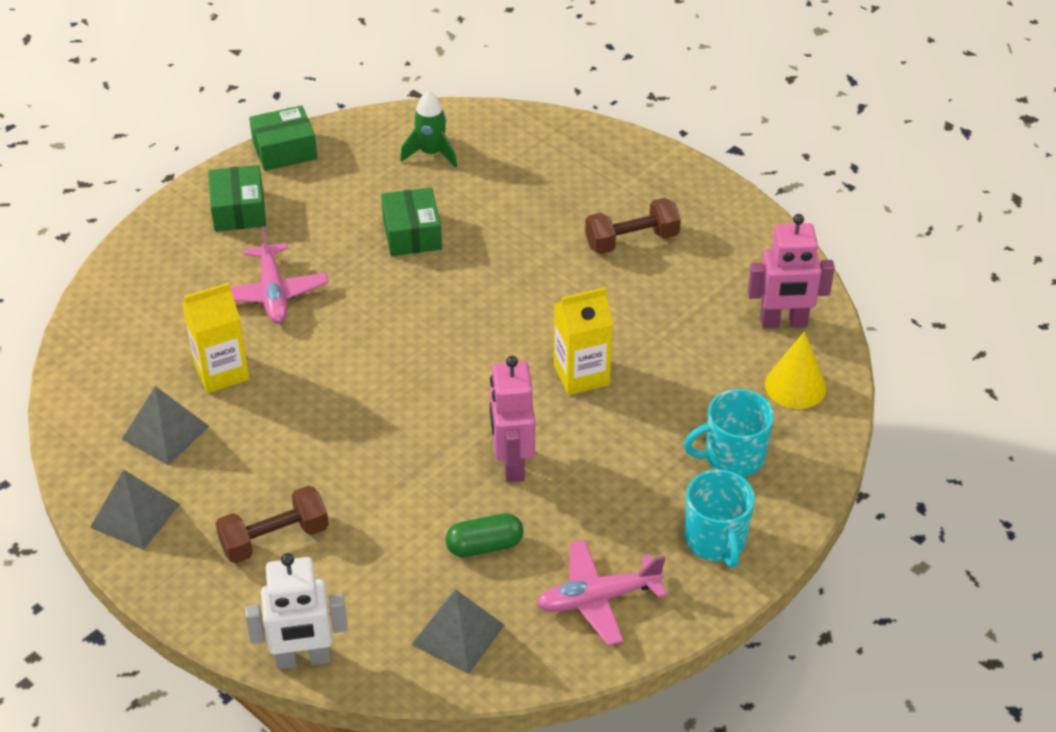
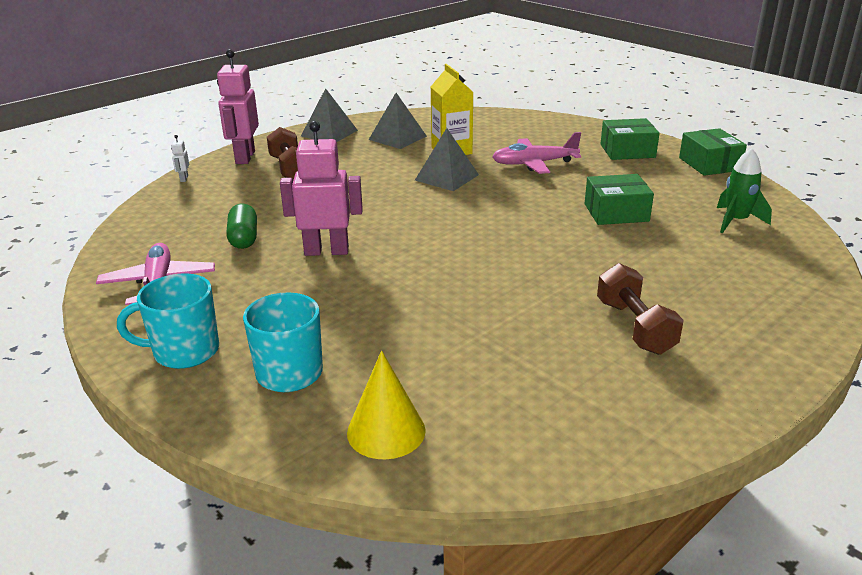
camera: 95 degrees right, 15 degrees down
(303, 659) = (184, 179): white robot -> white robot, size x0.41
(458, 634) = (166, 227): grey pyramid -> grey pyramid (447, 177)
(581, 375) = (427, 287): yellow carton -> none
(783, 322) = (500, 433): pink robot -> pink robot (245, 157)

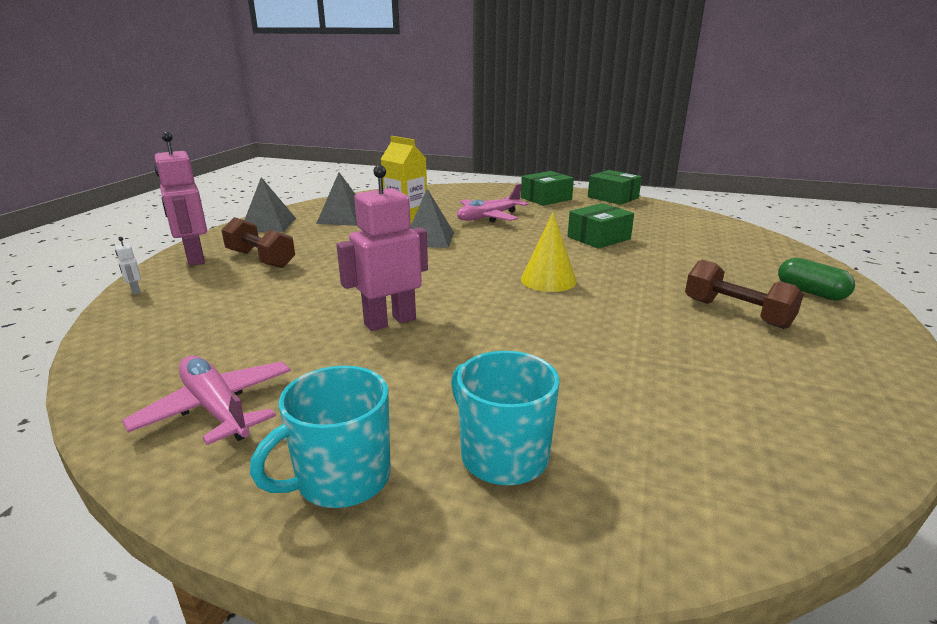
camera: 30 degrees left, 5 degrees down
(243, 238) = (278, 331): green capsule -> green capsule (811, 292)
(386, 431) = (687, 481): yellow cone -> yellow cone (548, 280)
(736, 221) = (684, 228): green rocket -> none

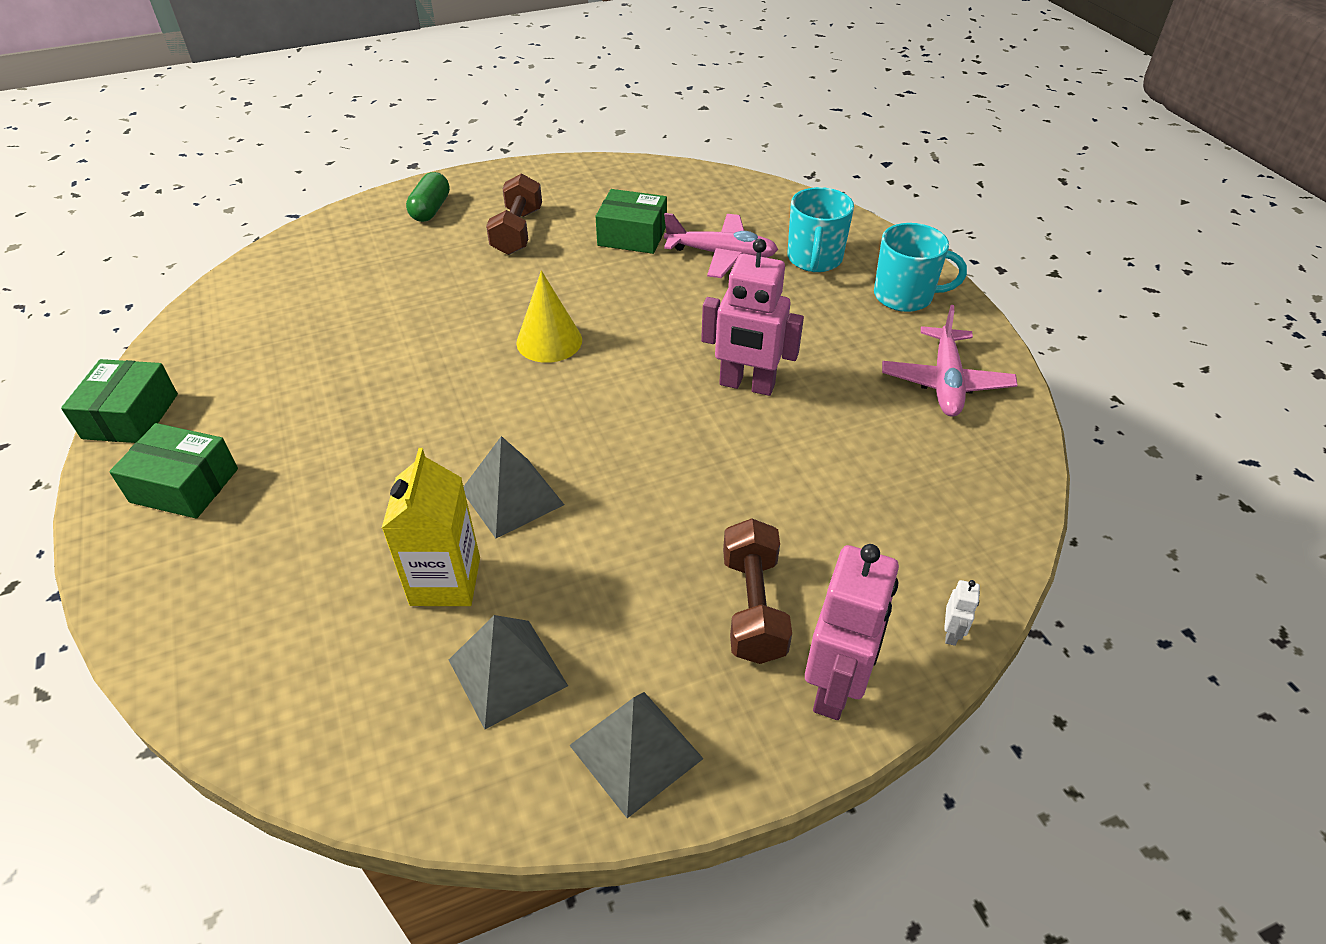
camera: 130 degrees left, 20 degrees up
(488, 217) = (356, 494): pink plane -> pink plane (722, 254)
(598, 238) = (372, 358): green box -> green box (632, 236)

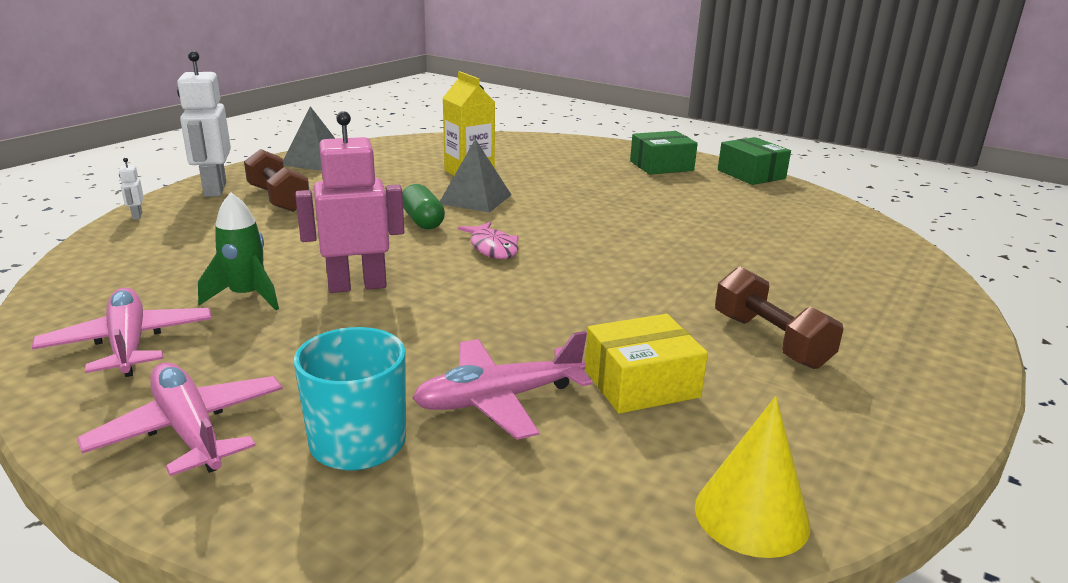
camera: 145 degrees right, 20 degrees down
(431, 209) = (900, 331): green capsule -> green capsule (422, 221)
(507, 672) = (400, 162): grey pyramid -> none
(549, 341) = (572, 266): yellow cone -> yellow cone (751, 515)
(589, 392) = (492, 248): none -> pink fish
(632, 236) = (641, 383): green box -> yellow box
(835, 687) = (214, 189): pink robot -> white robot
(845, 406) = (247, 296): none -> green rocket
(905, 296) = (189, 430): turquoise mug -> pink plane

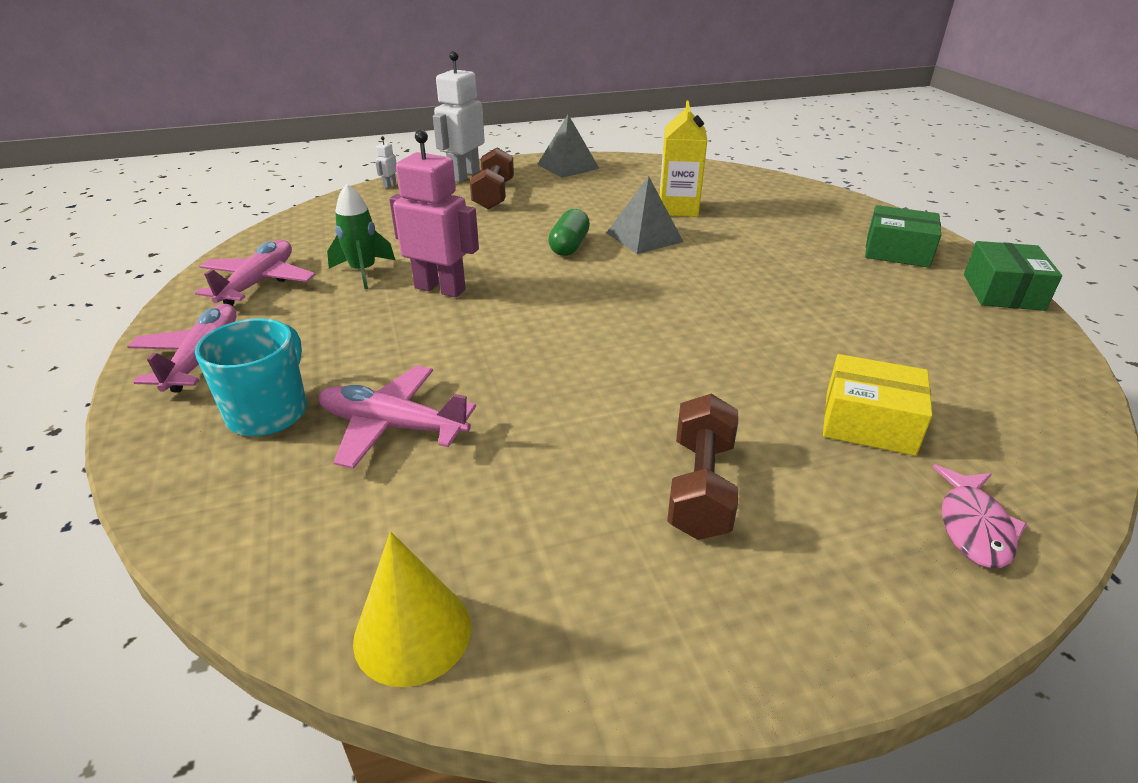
camera: 40 degrees right, 10 degrees up
(492, 248) = (587, 290): pink fish -> pink fish (974, 526)
(641, 383) = (514, 468): yellow box -> yellow box (869, 422)

